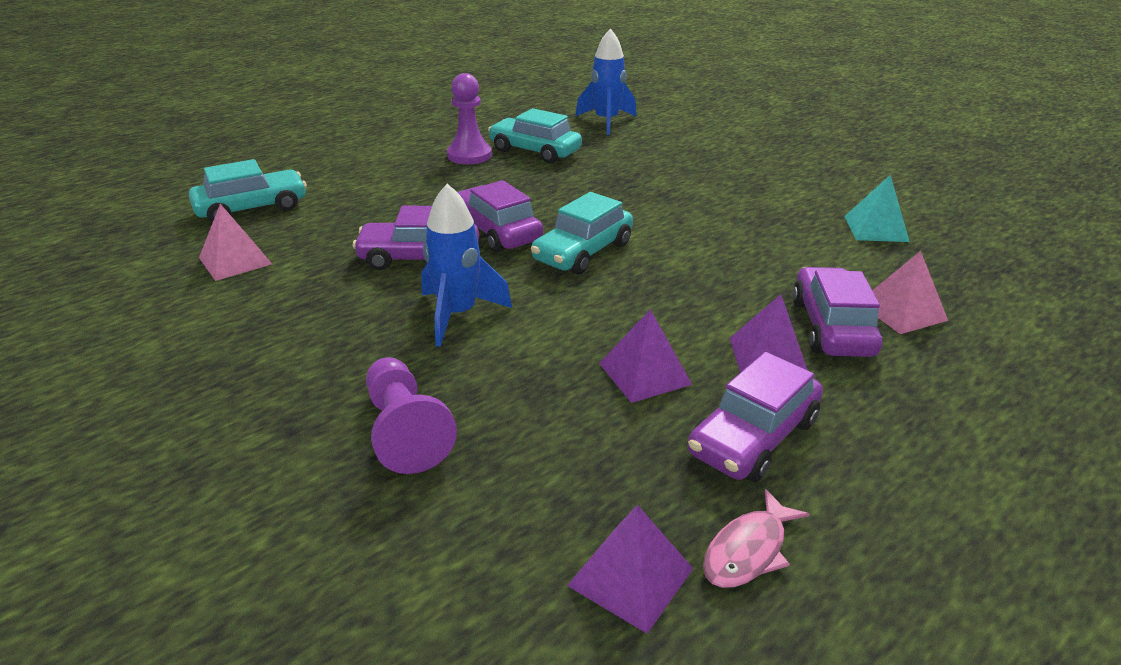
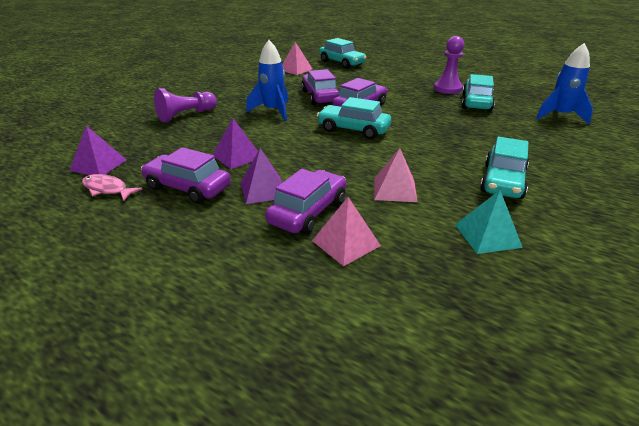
camera: 75 degrees right, 0 degrees up
(764, 193) = (503, 181): none -> turquoise car
(777, 257) = (395, 189): none -> pink pyramid
(831, 327) = (308, 211): purple car -> purple car turned 45 degrees counterclockwise

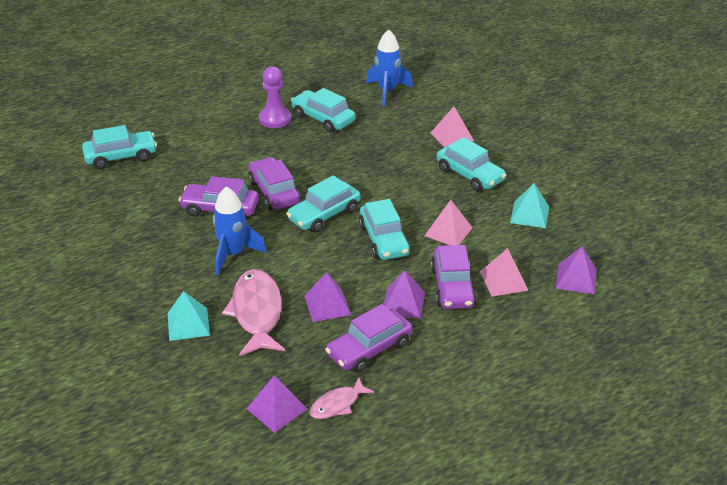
camera: 65 degrees left, 5 degrees up
(186, 115) = (188, 324): purple pawn -> turquoise pyramid
(211, 133) = (257, 312): none -> pink fish
(296, 69) = (108, 200): pink pyramid -> pink pyramid (452, 136)
(308, 211) = (452, 287): purple car -> purple car turned 150 degrees counterclockwise
(347, 160) = (384, 240): none -> turquoise car
(401, 305) = (576, 279): none -> purple pyramid

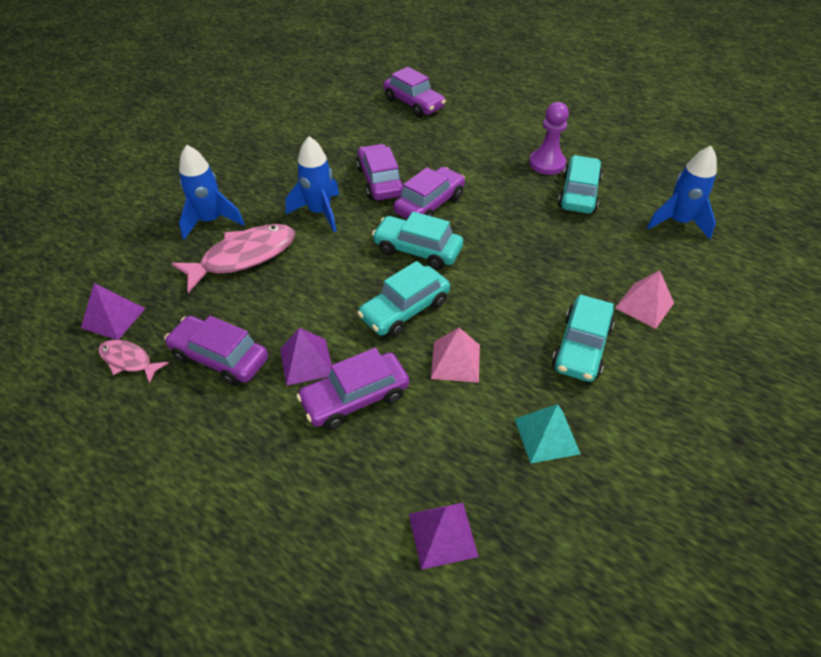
camera: 65 degrees right, 10 degrees up
(121, 156) = (414, 103): turquoise car -> purple car
(188, 324) = (211, 221): turquoise pyramid -> blue rocket
(327, 305) = (275, 301): purple pyramid -> none
(503, 281) = (393, 447): pink pyramid -> none

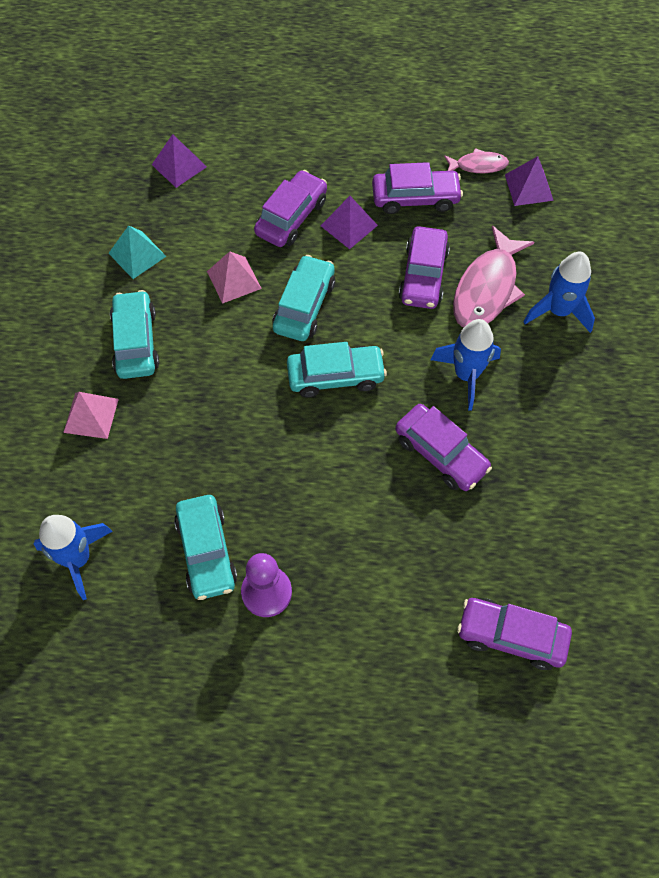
camera: 150 degrees right, 15 degrees up
(429, 204) = (364, 445): purple car -> purple car (423, 275)

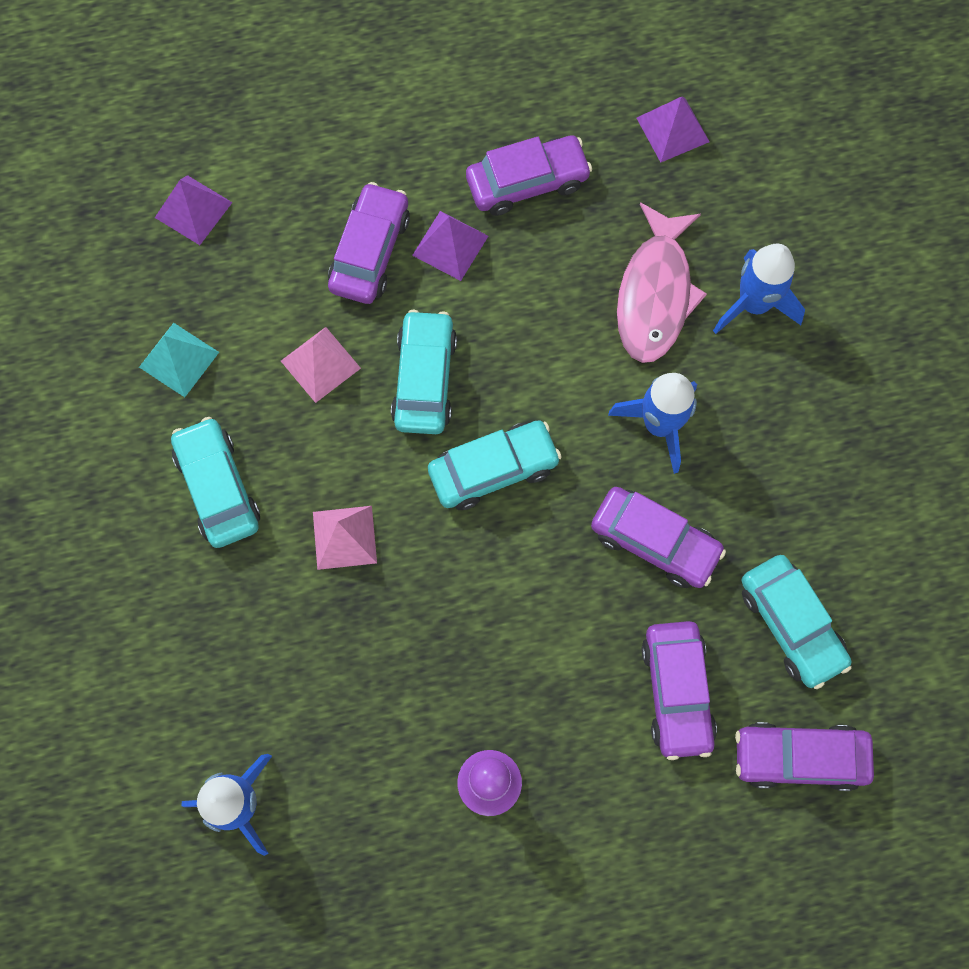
camera: 15 degrees left, 10 degrees up
(91, 415) = (192, 607): pink pyramid -> pink pyramid (344, 537)
(207, 551) = (399, 750): turquoise car -> turquoise car (791, 624)
(423, 275) = (568, 296): purple car -> purple car (677, 691)
(478, 165) = (598, 112): pink fish -> none

